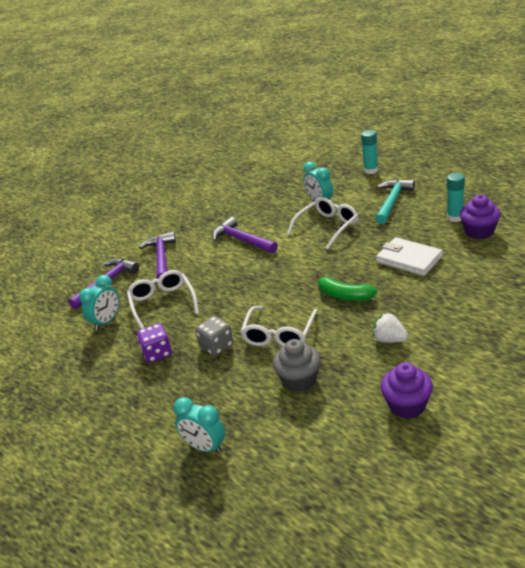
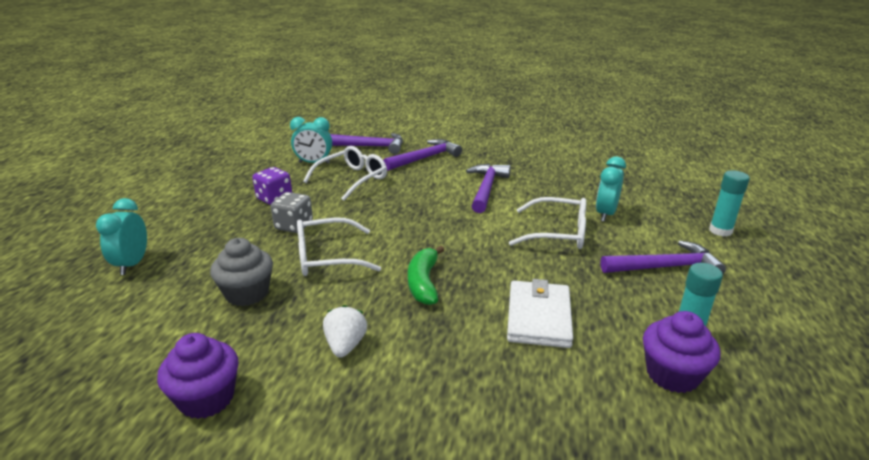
camera: 55 degrees right, 5 degrees down
(392, 202) = (665, 267): turquoise hammer -> purple hammer

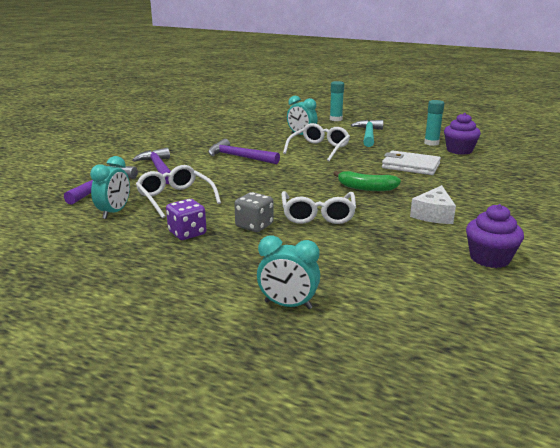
camera: 75 degrees left, 5 degrees down
(247, 293) = (362, 246): grey cupcake -> none
(345, 345) = (433, 214): white strawberry -> white cheese
(665, 267) = (368, 135): purple hammer -> turquoise hammer

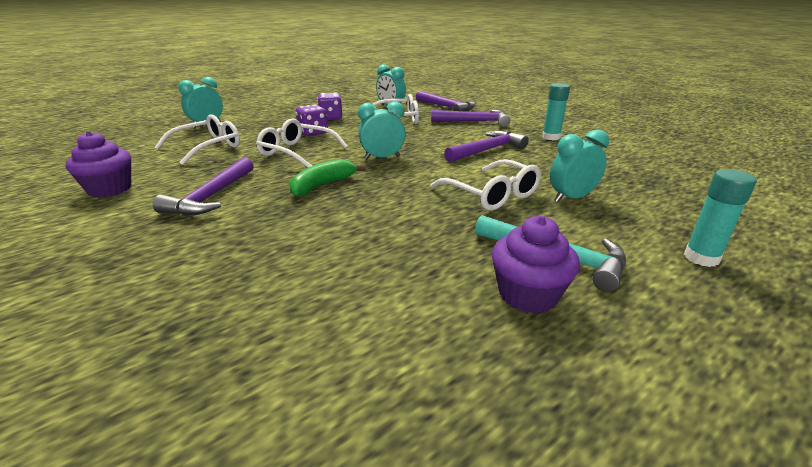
camera: 115 degrees right, 5 degrees up
(254, 226) = (313, 132): grey dice -> purple dice
(293, 183) = (382, 158): none -> turquoise clock
(358, 262) = (207, 147): none -> white glasses
(410, 166) = (356, 238): white wallet -> none
(431, 143) = (460, 318): turquoise glue stick -> turquoise glue stick (551, 137)
(433, 214) = (211, 196): white cheese -> purple hammer
(459, 150) = (382, 335): purple cupcake -> purple cupcake (528, 294)

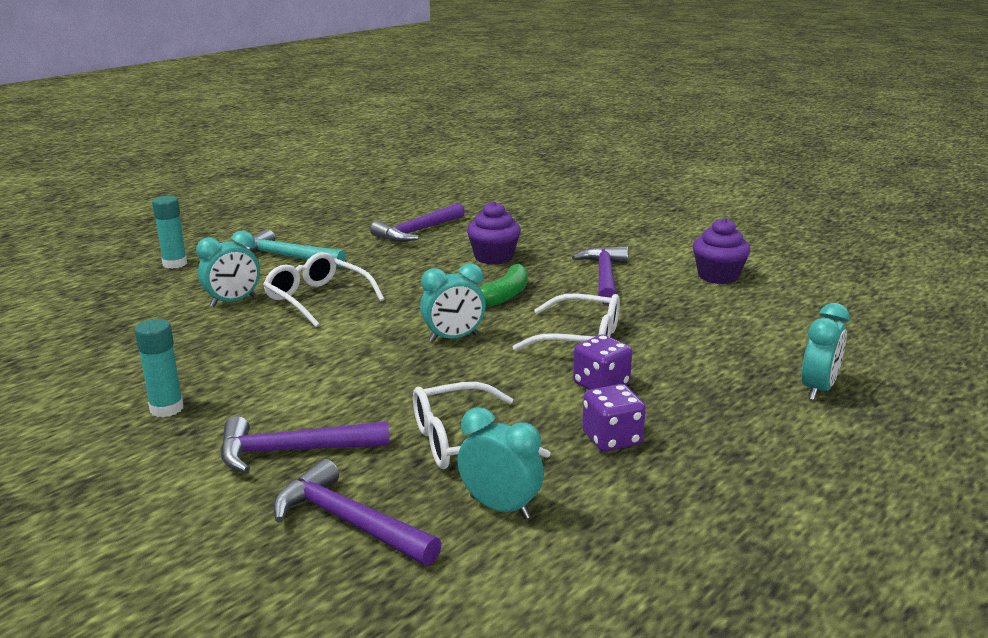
camera: 170 degrees right, 5 degrees down
(207, 147) = (719, 336): white glasses -> none
(487, 150) = (297, 366): purple hammer -> purple hammer (417, 231)
(528, 294) = (319, 239): purple cupcake -> purple cupcake (493, 257)

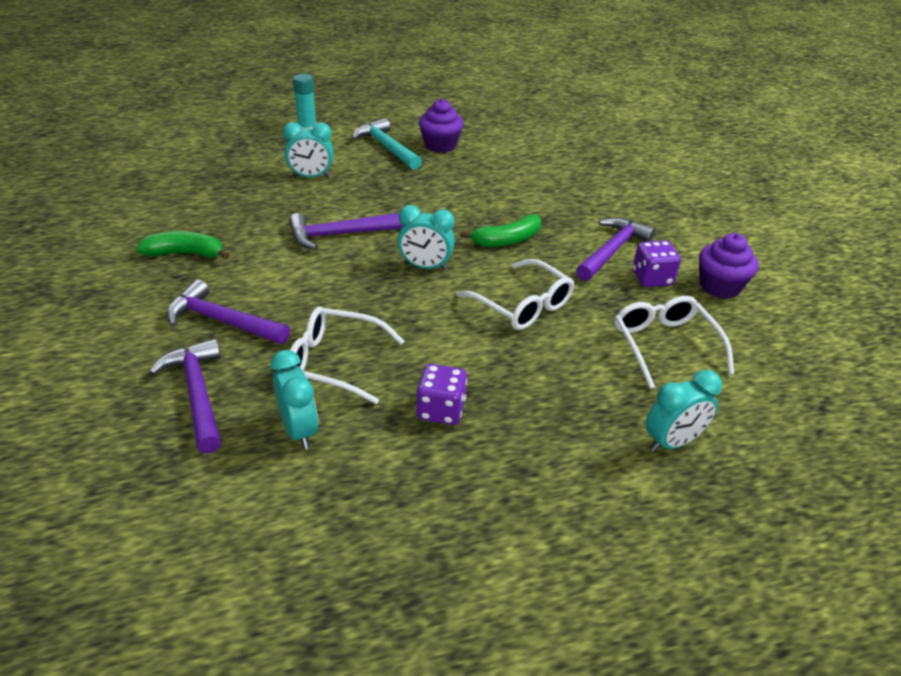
camera: 30 degrees right, 15 degrees up
(166, 409) = (186, 253): turquoise glue stick -> green banana
(318, 299) = (368, 195): white glasses -> white glasses (665, 346)
(417, 231) = (507, 152): purple hammer -> purple hammer (339, 234)
(493, 257) = (540, 198): purple cupcake -> purple cupcake (440, 145)
(601, 385) = (489, 356): purple dice -> purple dice (652, 278)

